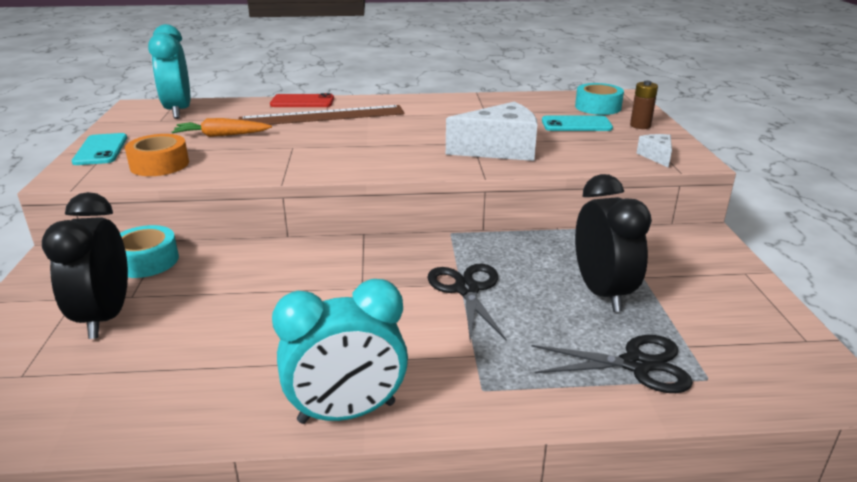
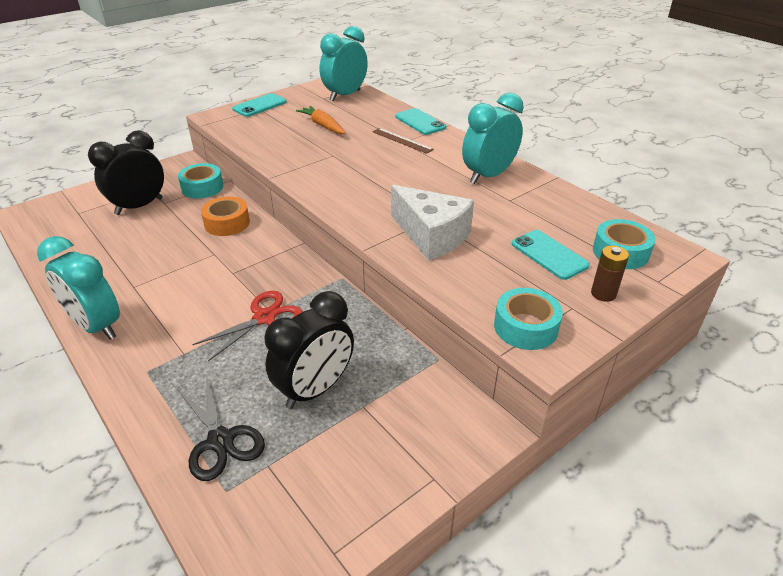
camera: 55 degrees right, 10 degrees up
(159, 164) = (257, 130): orange tape -> orange tape (227, 223)
(302, 102) = (420, 122): red phone -> turquoise phone
(322, 116) = (402, 140): brown ruler -> brown ruler, size x0.50
(438, 108) = (488, 175): none -> turquoise clock
(466, 290) = (264, 318): black scissors -> red scissors
(656, 156) = (525, 327): white cheese -> turquoise tape

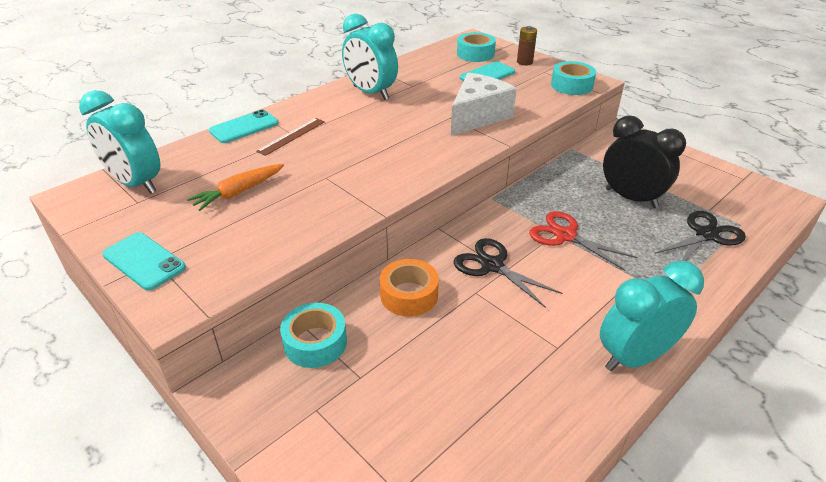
camera: 95 degrees left, 0 degrees up
(96, 326) = (634, 357): turquoise clock -> turquoise clock turned 150 degrees counterclockwise
(139, 206) = (372, 406): black clock -> none
(241, 266) = (492, 266): none -> black scissors

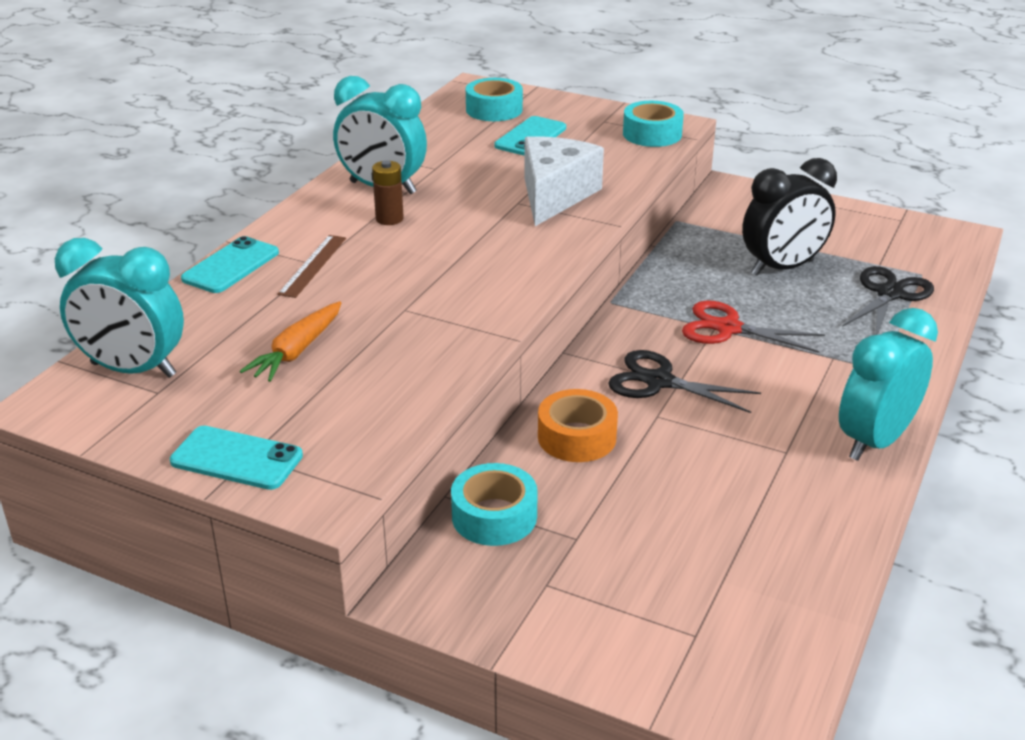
camera: 20 degrees left, 5 degrees down
(524, 62) = (570, 111): brown battery -> brown battery (389, 219)
(631, 198) = (782, 268): black clock -> black clock turned 135 degrees clockwise

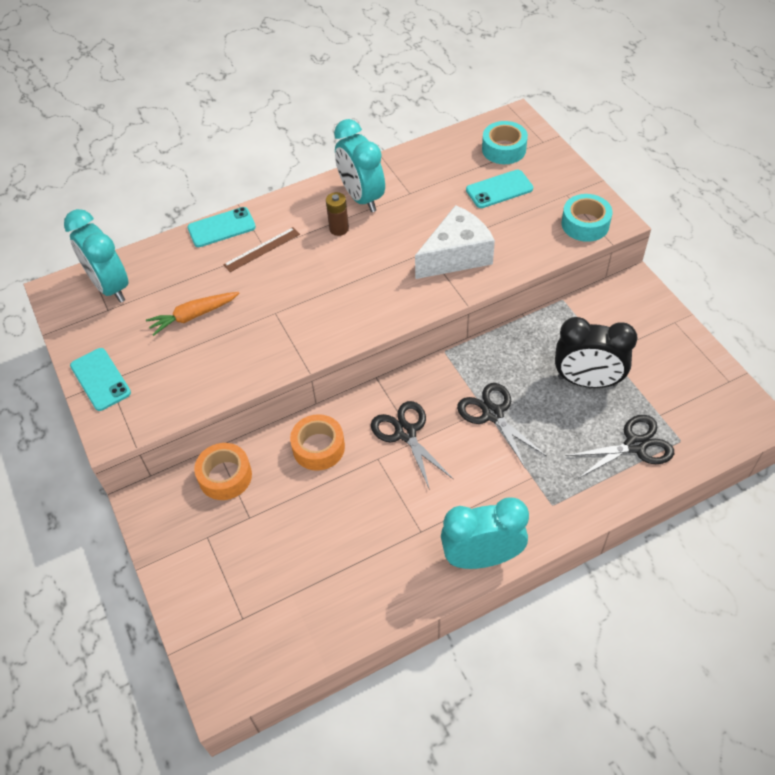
camera: 40 degrees right, 20 degrees up
(494, 516) = (225, 476): turquoise tape -> orange tape
(728, 328) = (493, 414): red scissors -> black scissors

